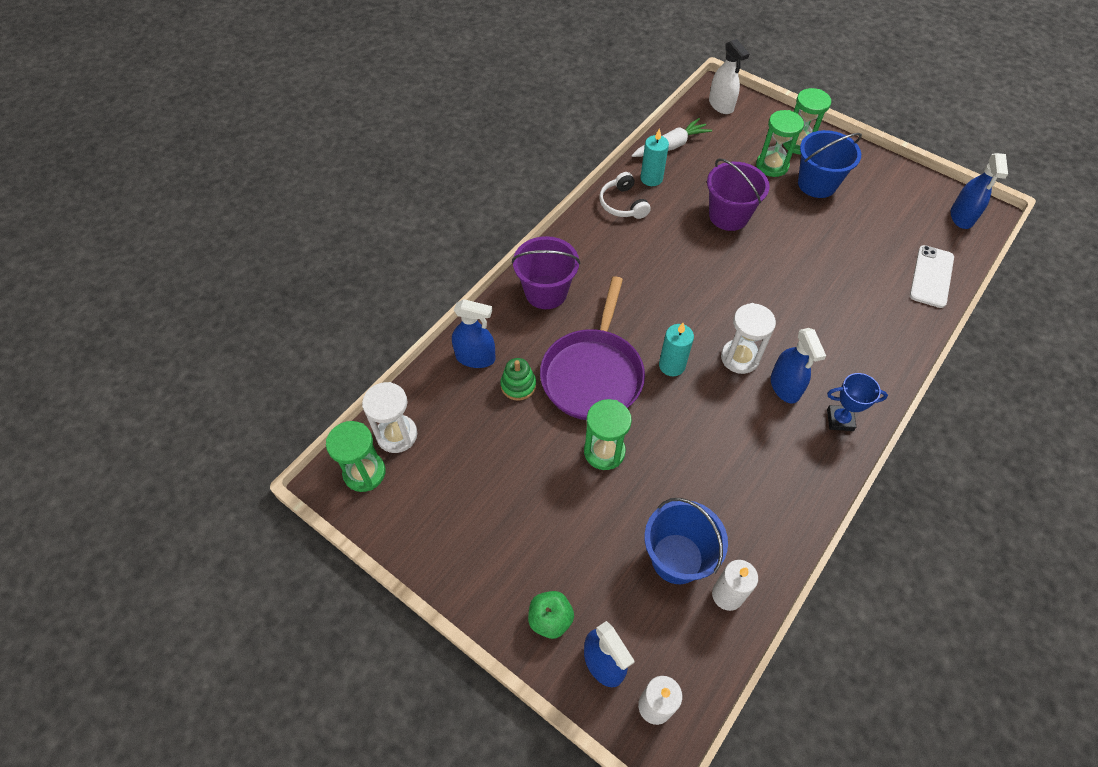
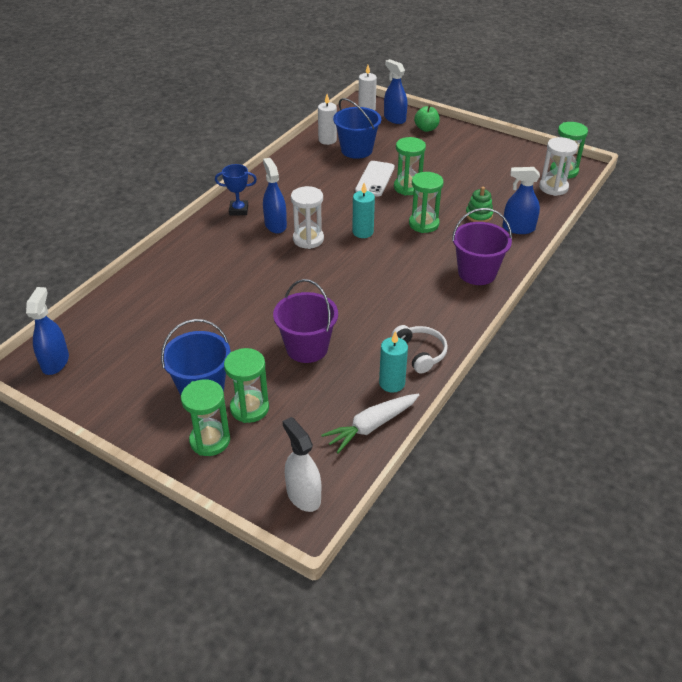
camera: 175 degrees right, 15 degrees down
(593, 374) = (423, 224): purple pan -> green hourglass
(931, 276) = (119, 305): white phone -> white phone (375, 179)

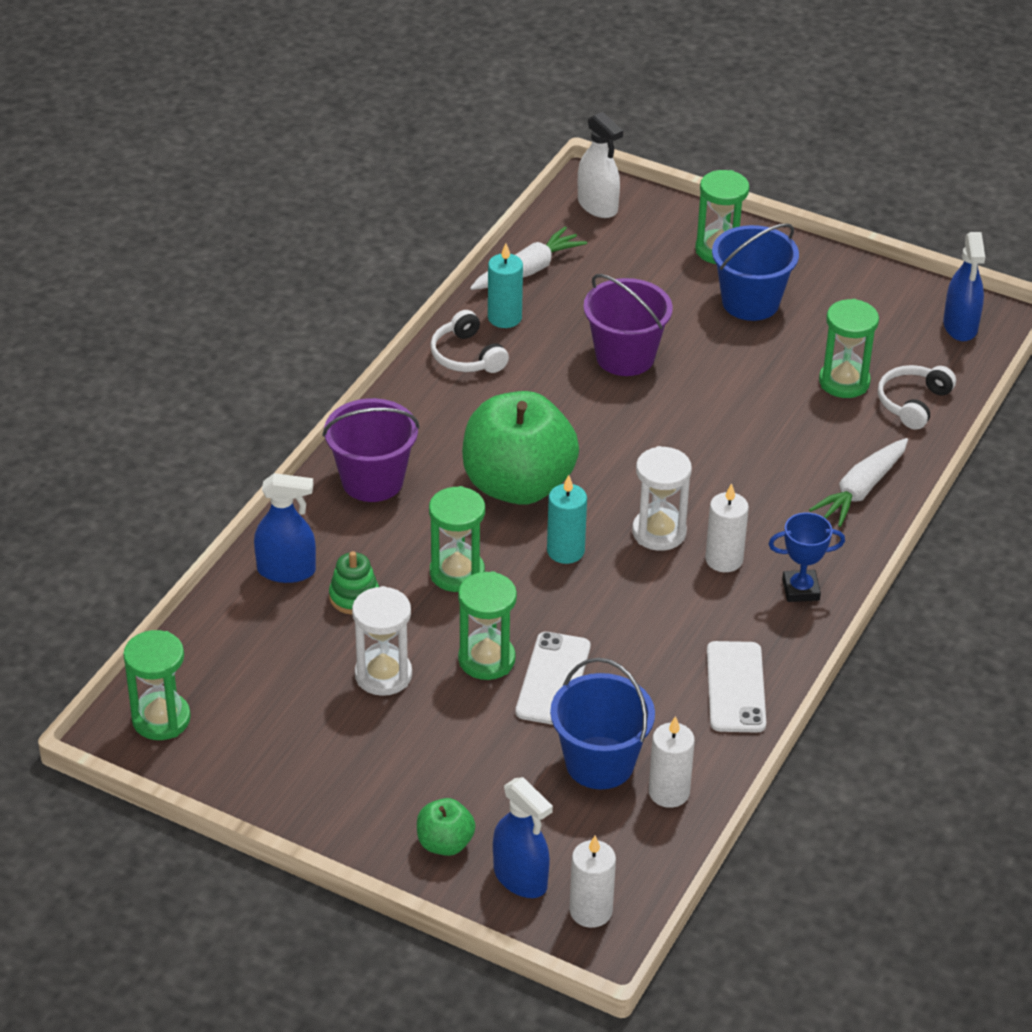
camera: 175 degrees right, 0 degrees up
(122, 307) = (913, 403): none -> white headphones
(182, 257) = (861, 490): none -> white carrot
(249, 408) = (682, 284): green hourglass -> green hourglass (844, 382)
(275, 225) = (724, 560): blue spray bottle -> white candle
(286, 173) = (735, 687): none -> white phone
(388, 267) = (518, 485): none -> green apple
(553, 187) = (195, 672): white hourglass -> white hourglass (383, 675)

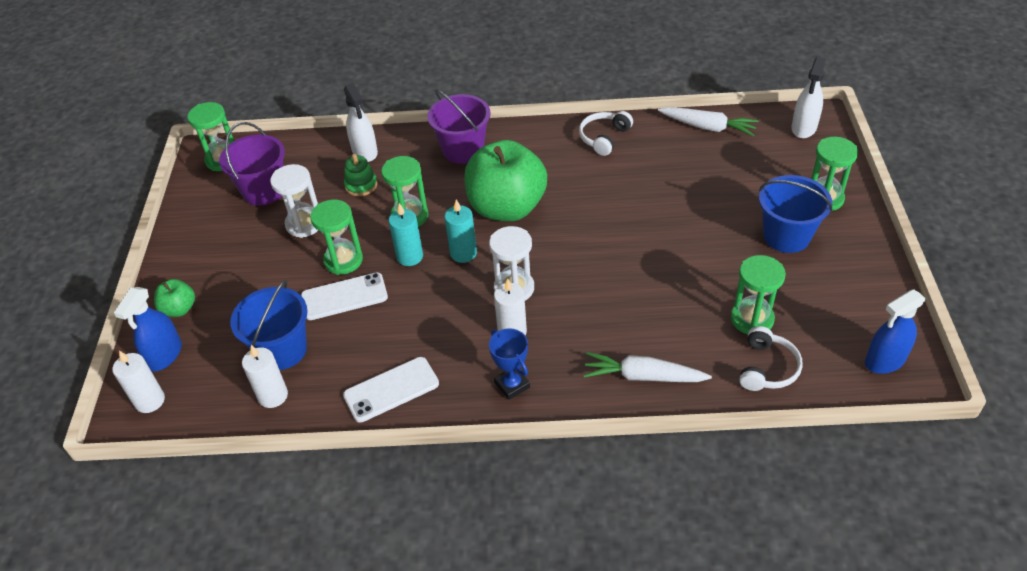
camera: 65 degrees right, 5 degrees up
(286, 570) = (365, 152): blue spray bottle -> white spray bottle
(504, 318) = (654, 137): turquoise candle -> turquoise candle (410, 256)
(625, 357) = (669, 202): purple bucket -> purple bucket (264, 191)
(913, 403) = (767, 368): white headphones -> white headphones turned 105 degrees clockwise

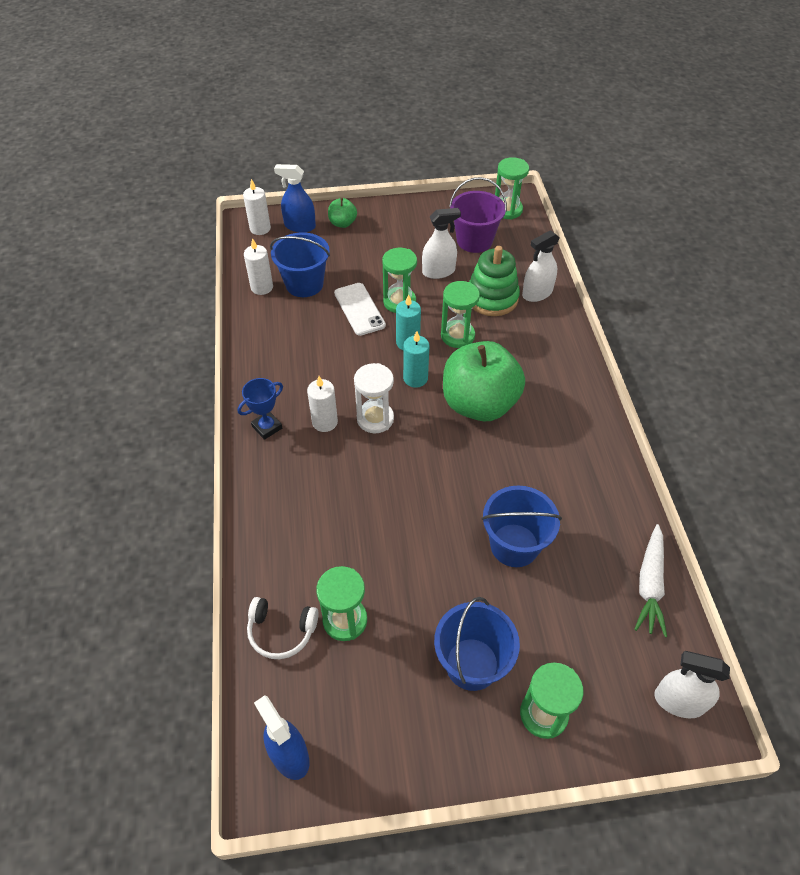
camera: 80 degrees right, 5 degrees up
(304, 224) = (438, 271): white hourglass -> white spray bottle
(361, 185) = (492, 298): green stacking toy -> green stacking toy, size x1.77
(391, 389) = (265, 352): white phone -> none
(463, 150) = (555, 362): purple bucket -> none
(604, 138) = (603, 479): white headphones -> none
(643, 376) = (273, 523): white carrot -> none
(671, 199) = (514, 545): none -> blue bucket

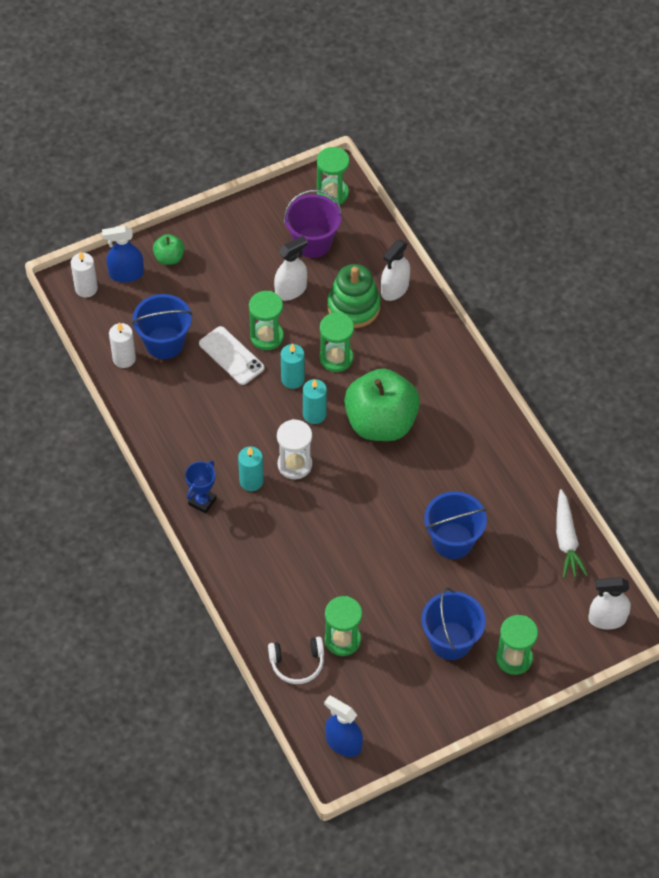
camera: 20 degrees left, 5 degrees up
(325, 422) = (251, 481): white candle -> turquoise candle

